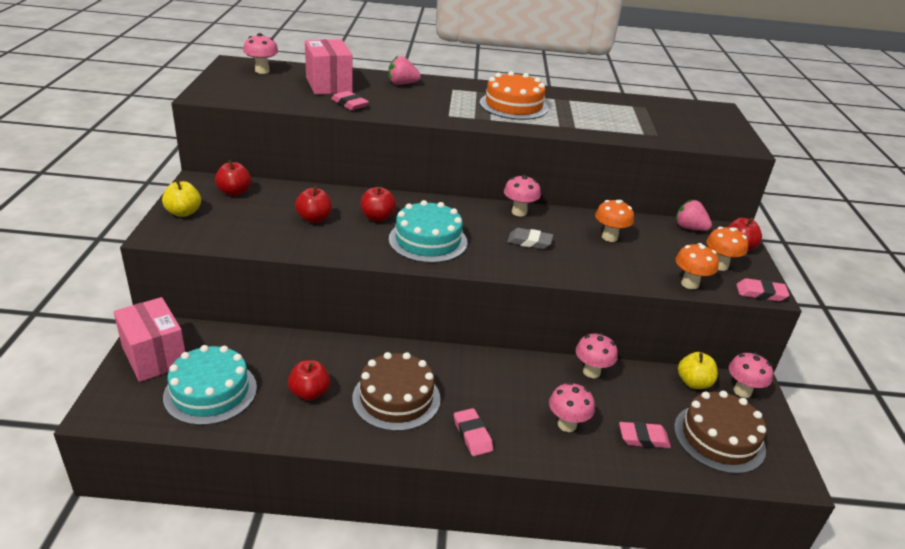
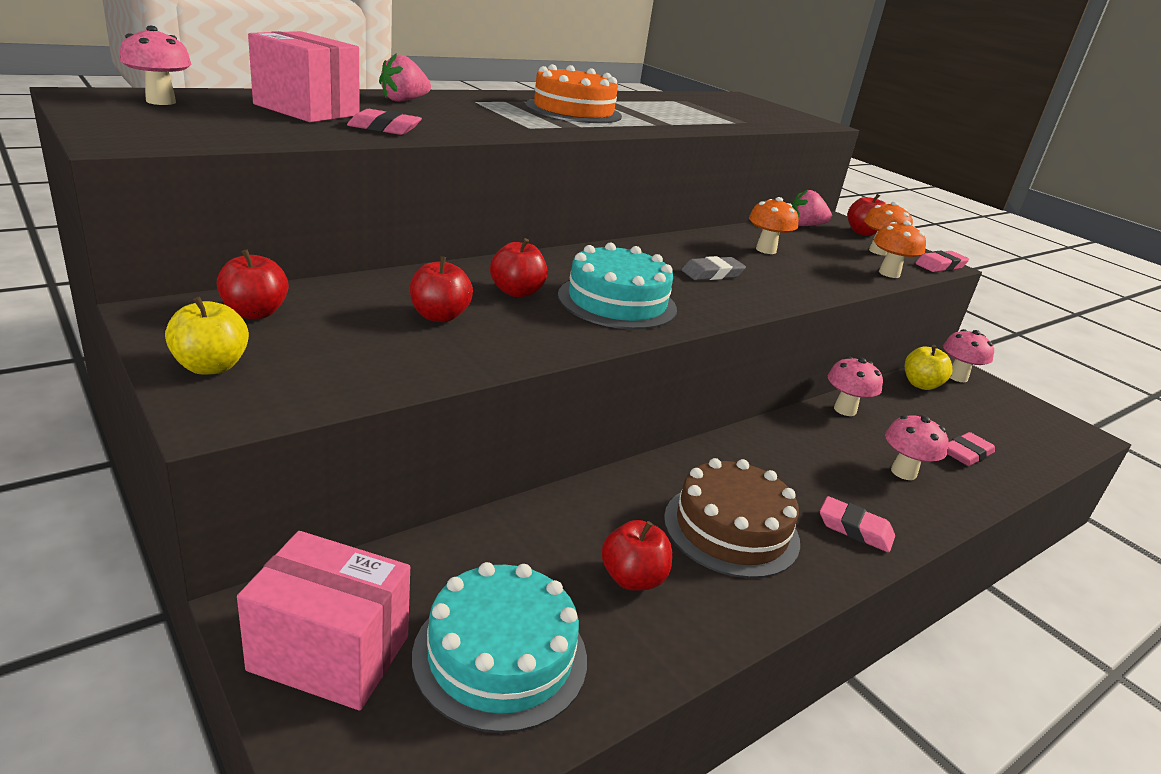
camera: 40 degrees left, 5 degrees down
(519, 212) = (652, 246): pink mushroom -> none
(719, 438) = (1004, 425): brown cake -> none

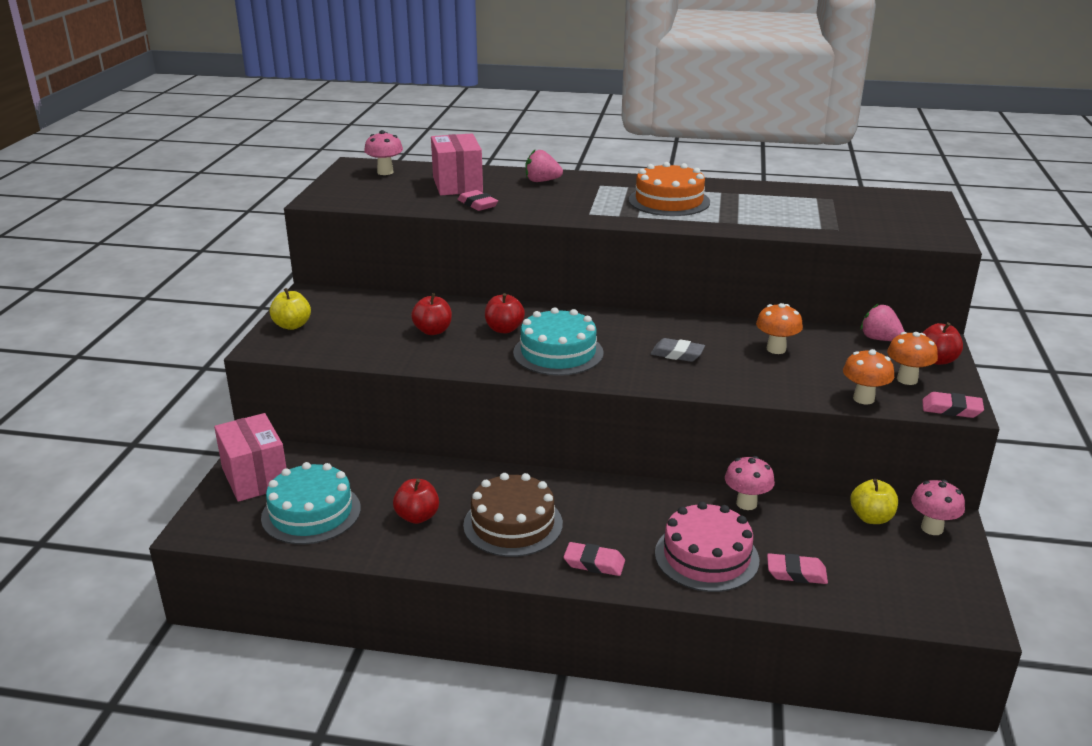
camera: 50 degrees right, 0 degrees up
(255, 313) = (348, 304): red apple -> none
(855, 529) = (594, 563): pink eraser -> pink eraser turned 60 degrees counterclockwise
(903, 472) = (706, 556): pink mushroom -> pink cake

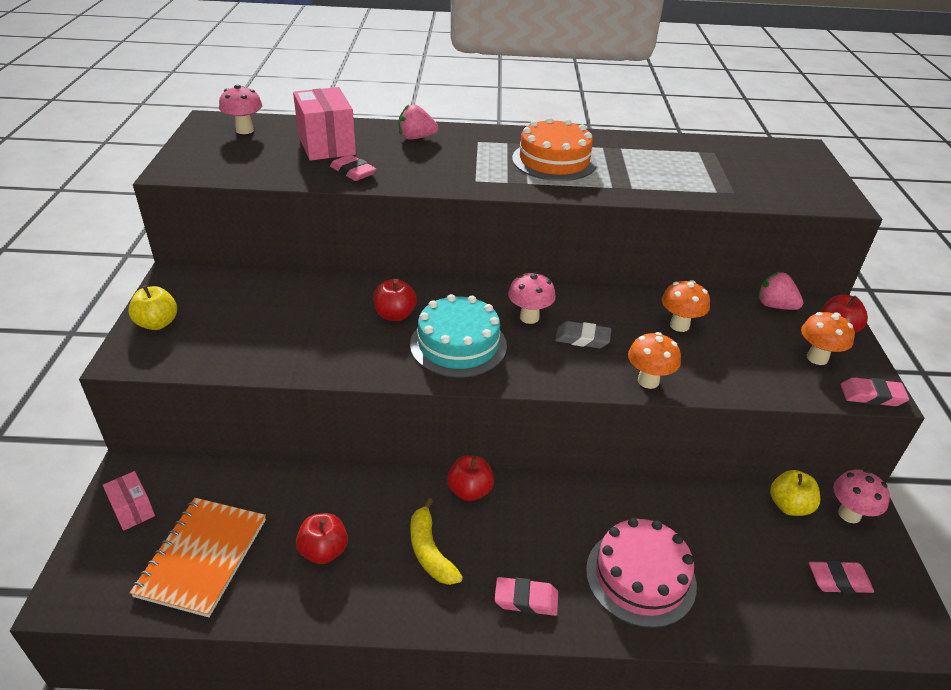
camera: 10 degrees left, 10 degrees up
(255, 477) = (133, 510): pink box -> pink box, size x0.55
(311, 513) = (202, 557): turquoise cake -> orange notebook
(433, 331) = (318, 322): red apple -> red apple (470, 491)
(513, 524) = (430, 551): brown cake -> yellow banana
(746, 503) = (665, 498): pink mushroom -> pink mushroom (529, 317)
(796, 573) = (735, 590): pink eraser -> pink eraser (839, 580)
(863, 398) = (783, 387): orange mushroom -> orange mushroom (648, 381)

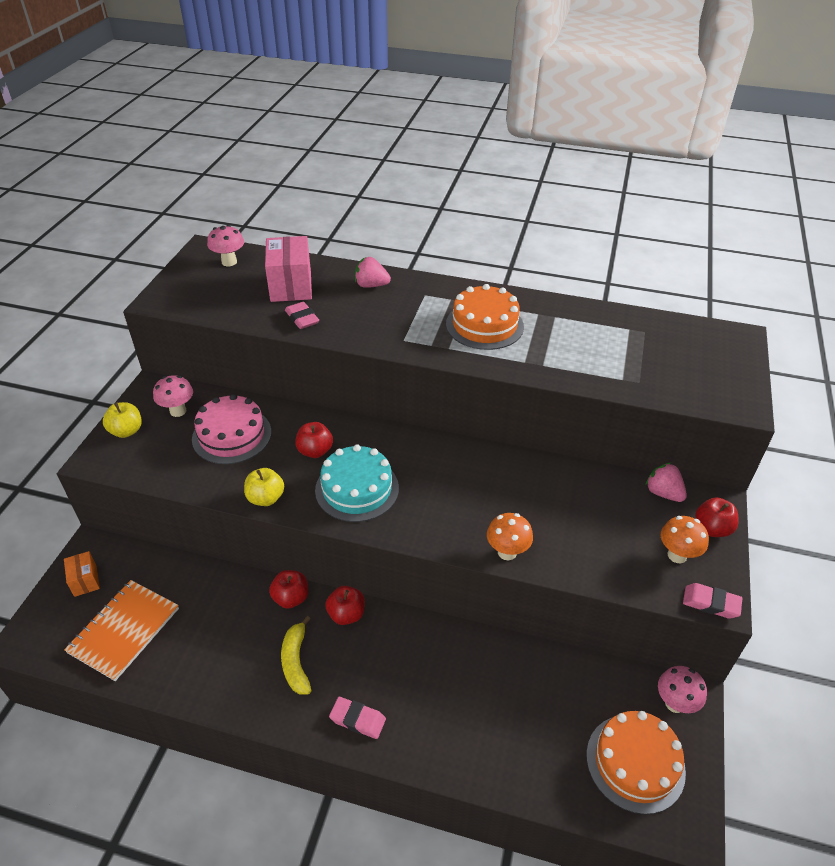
camera: 15 degrees right, 5 degrees up
(133, 510) = (85, 581): pink box -> orange box
(324, 551) = (214, 644): red apple -> red apple (291, 598)
(529, 317) = (428, 471): pink mushroom -> pink mushroom (178, 411)
(582, 338) = (466, 500): grey eraser -> none
(640, 576) = (460, 721): pink cake -> pink cake (232, 435)
(679, 325) = (561, 500): orange mushroom -> none
(789, 506) = (621, 684): yellow apple -> yellow apple (266, 498)
(839, 580) = (635, 762): pink eraser -> orange cake

